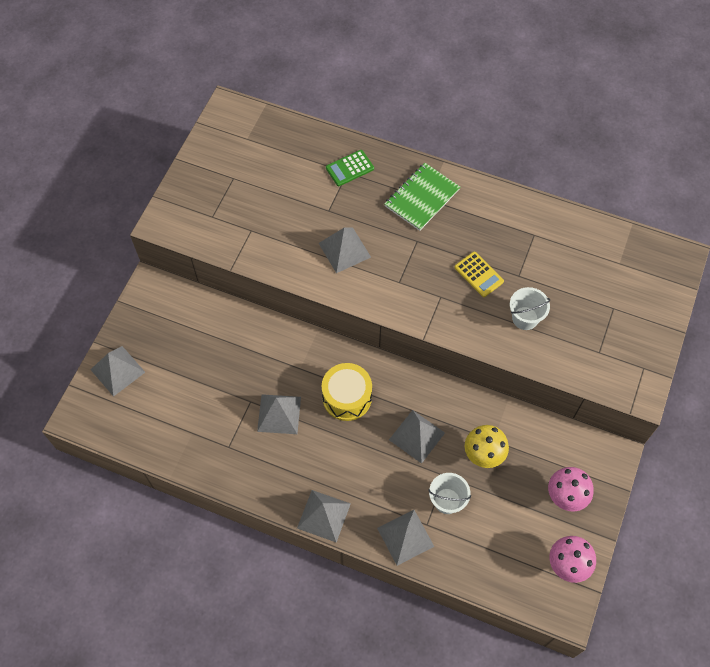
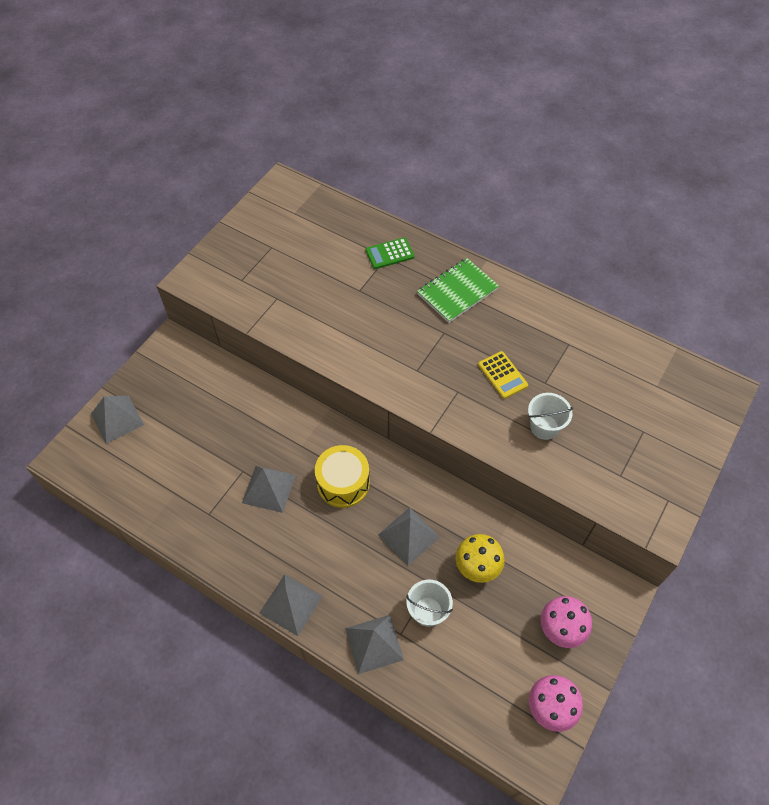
camera: 10 degrees right, 5 degrees down
(344, 250) = (367, 330): grey pyramid -> none

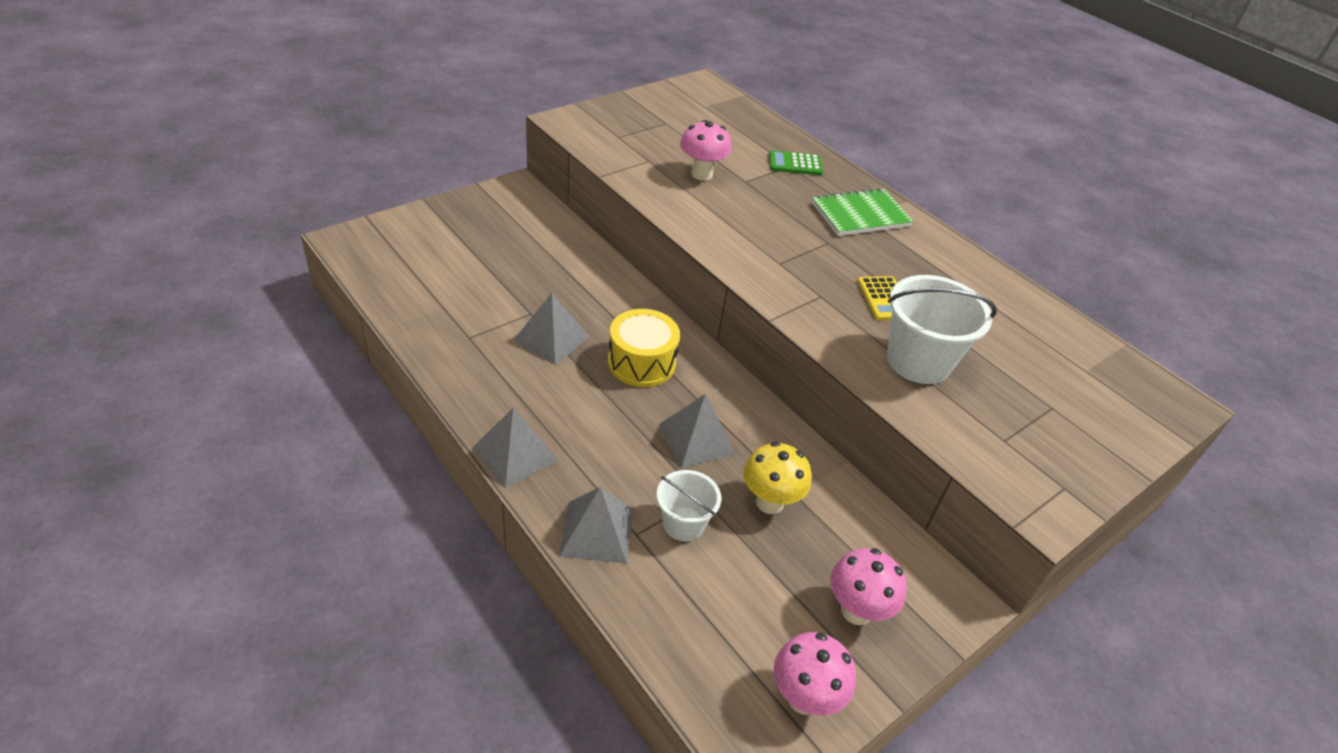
camera: 15 degrees right, 15 degrees down
(117, 419) = (421, 227): grey pyramid -> none
(323, 297) = (701, 174): none -> pink mushroom
(544, 427) = (918, 361): white bucket -> white bucket, size x1.67

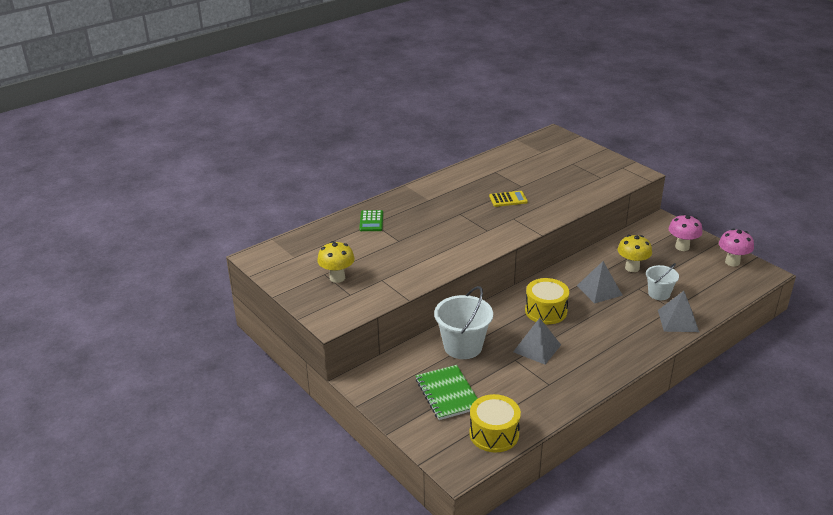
camera: 85 degrees left, 10 degrees down
(390, 275) = (494, 434): none -> yellow drum
(514, 454) = (640, 353): grey pyramid -> none
(656, 130) = (337, 278): none -> yellow mushroom
(701, 174) = (394, 257): pink mushroom -> none
(860, 215) = (426, 201): green notebook -> green notebook (447, 394)
(918, 361) = (556, 193): white bucket -> white bucket (463, 346)

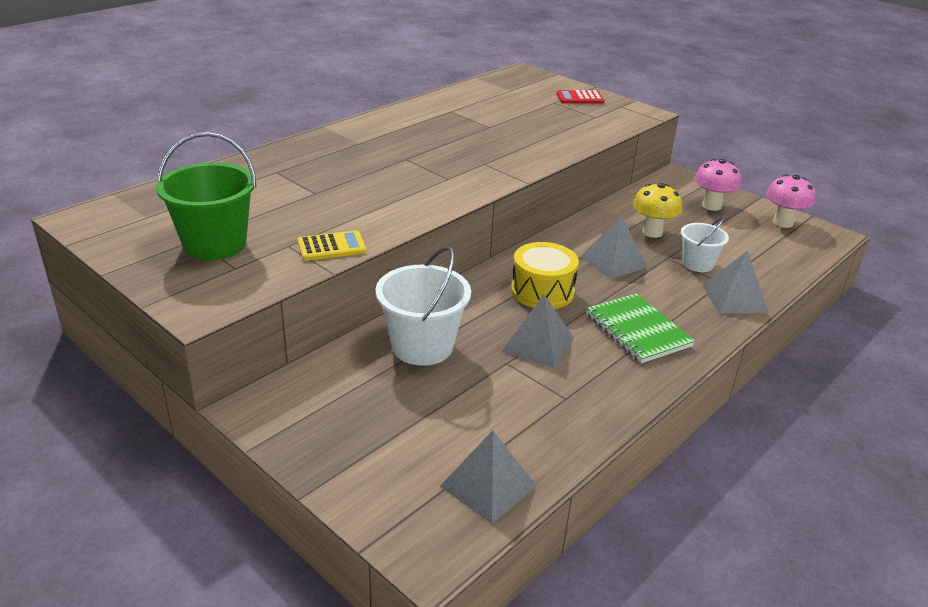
camera: 10 degrees left, 0 degrees up
(337, 278) = (215, 244): yellow mushroom -> green bucket
(371, 221) = (273, 169): green calculator -> none
(447, 394) = (403, 422): green notebook -> green notebook (638, 330)
(494, 434) = (488, 486): yellow drum -> grey pyramid
(508, 199) = (473, 141): yellow calculator -> yellow calculator (331, 247)
(592, 159) = (580, 98): none -> red calculator

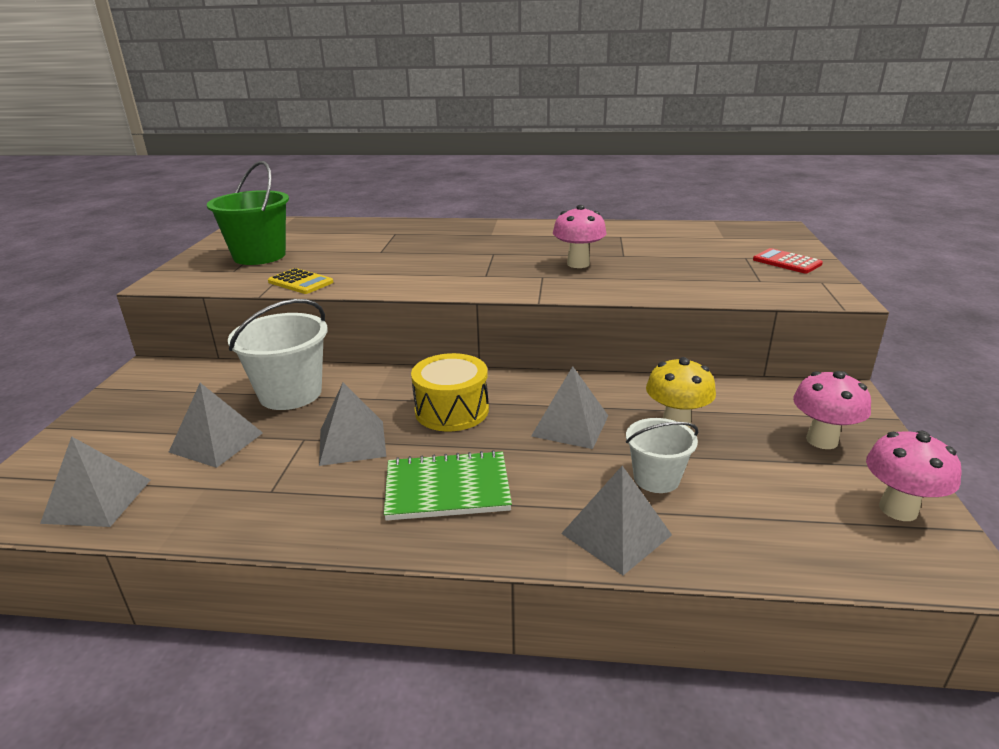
camera: 55 degrees right, 5 degrees down
(461, 404) = (216, 442): none -> grey pyramid
(481, 144) = (578, 264): none -> pink mushroom
(638, 330) = (447, 489): green notebook -> green notebook turned 60 degrees clockwise

